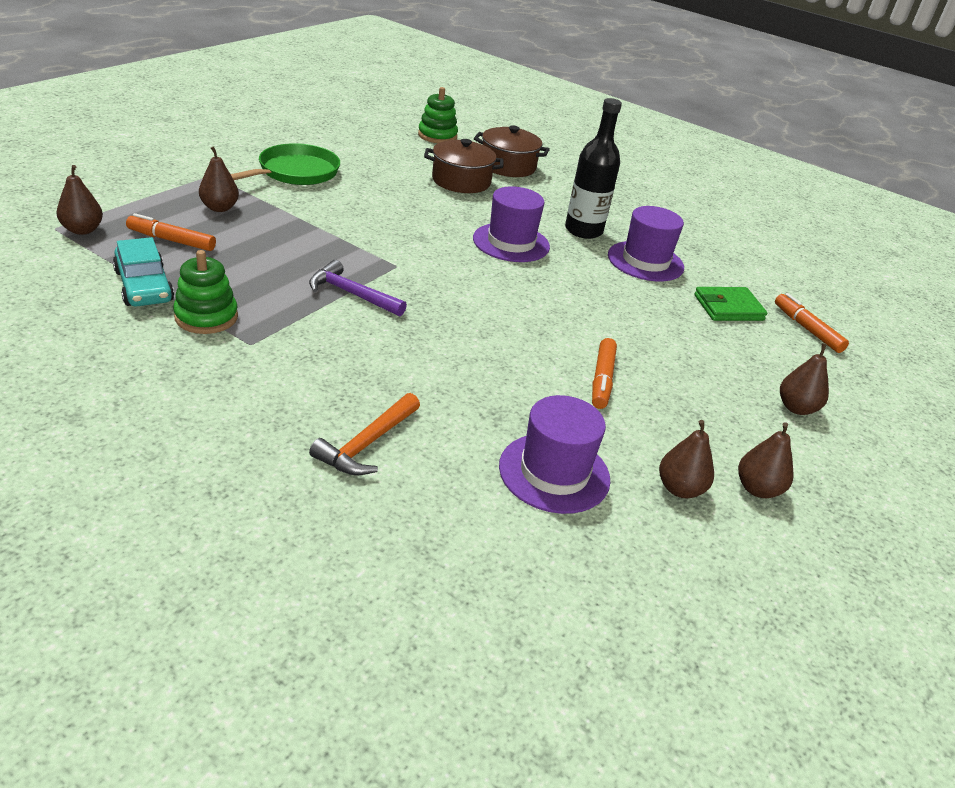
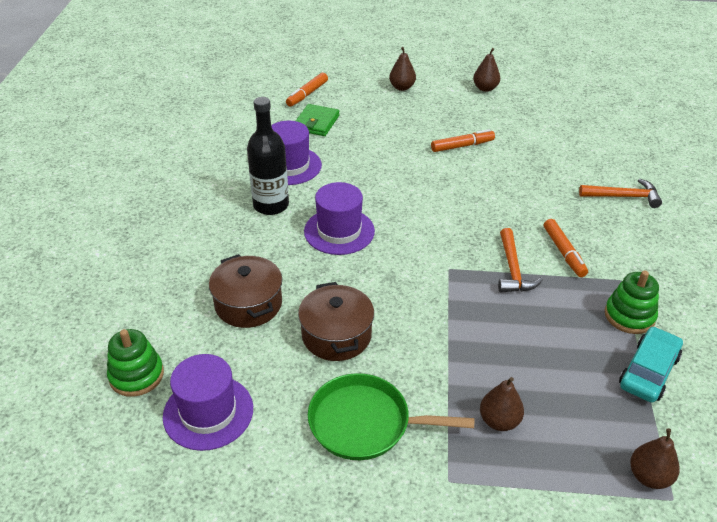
camera: 115 degrees left, 5 degrees up
(171, 240) = (583, 407): orange marker -> orange marker (563, 252)
(352, 294) = (513, 269): purple hammer -> orange hammer
(508, 166) = (173, 291): brown pot -> brown pot (336, 335)
(554, 472) = (556, 139): purple hat -> purple hat (208, 412)
(679, 489) = (515, 106): brown pear -> none
(728, 308) = (316, 123): green wallet -> green wallet turned 60 degrees clockwise

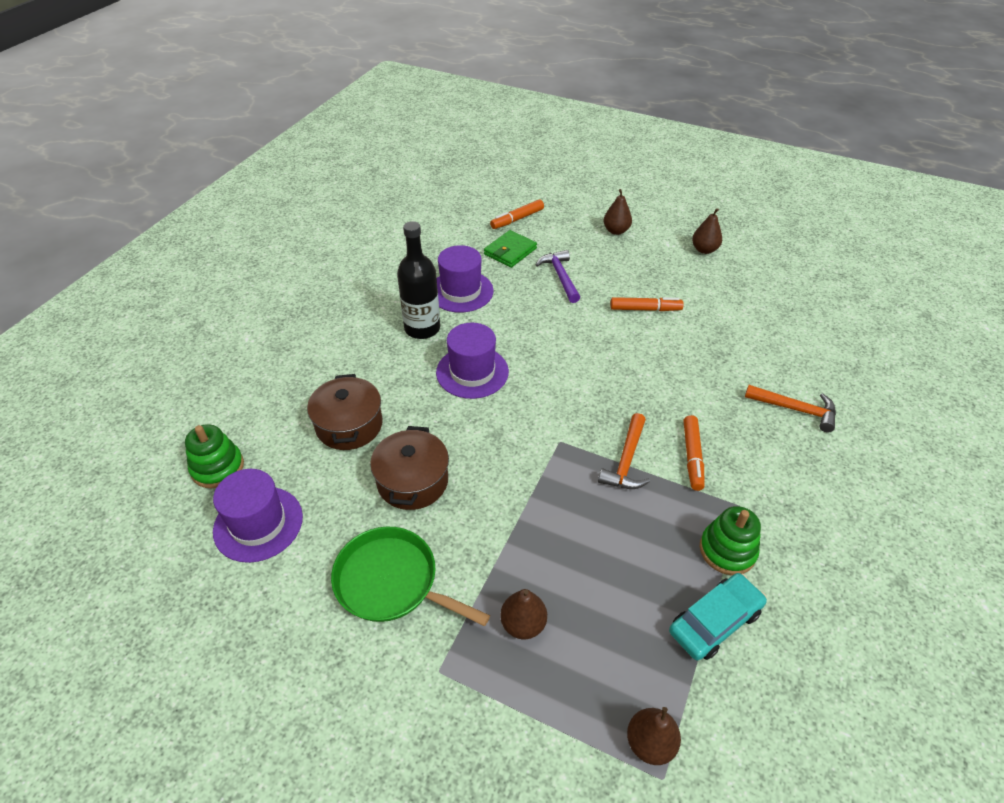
camera: 20 degrees right, 5 degrees up
(374, 135) = (560, 276): none -> purple hammer

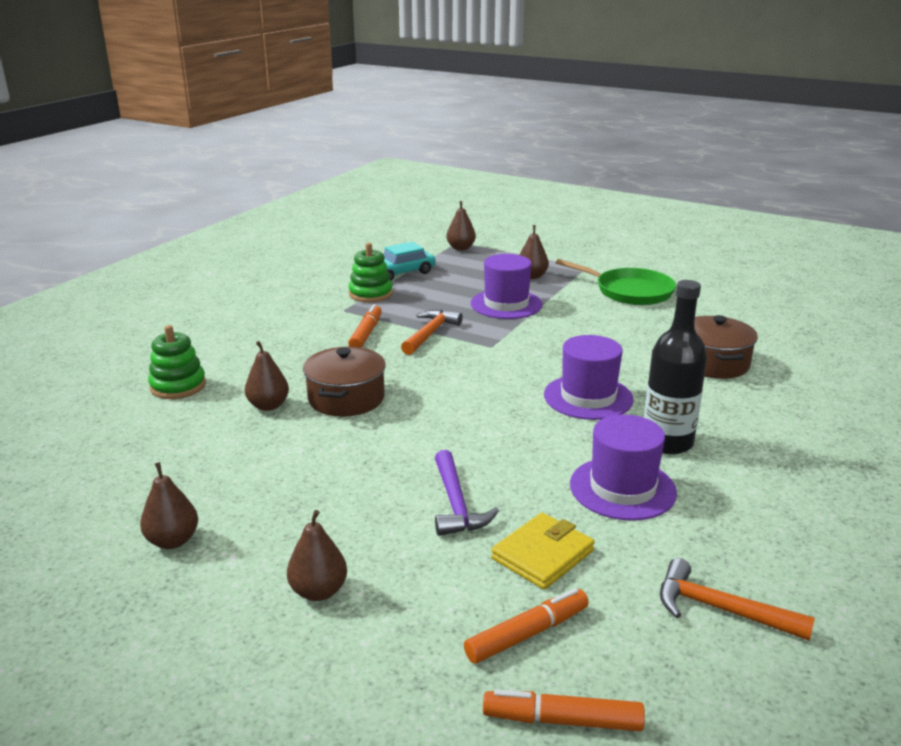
camera: 175 degrees left, 20 degrees down
(217, 467) = (823, 343): green stacking toy -> green stacking toy (178, 386)
(258, 524) = (755, 315): purple hat -> purple hat (506, 304)
(412, 481) = (631, 330): brown pot -> brown pot (346, 398)
(510, 251) = (542, 555): green wallet -> yellow wallet
(645, 309) = (340, 452): orange marker -> orange marker (562, 720)
(721, 349) = (268, 406): none -> brown pear
(795, 409) = (234, 357): orange hammer -> orange hammer (721, 609)

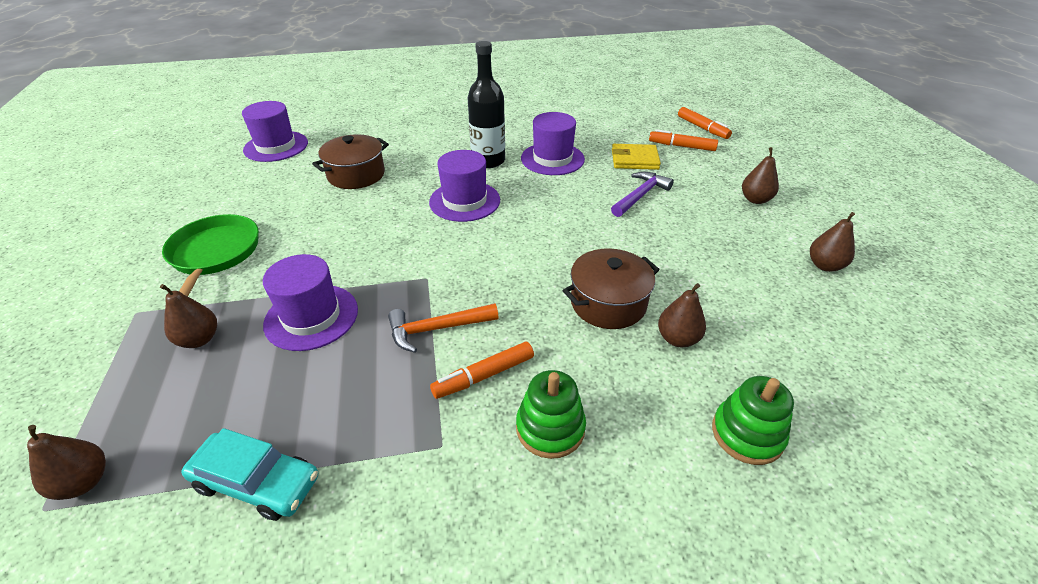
camera: 130 degrees left, 15 degrees up
(370, 294) = (365, 457): green stacking toy -> green stacking toy (550, 428)
(721, 609) = (601, 118): orange hammer -> none
(830, 342) = (276, 146): none -> purple hat

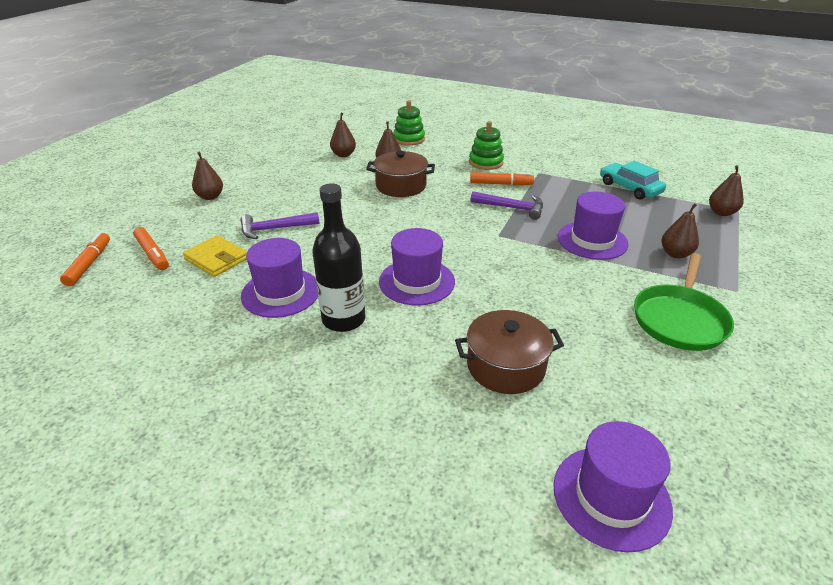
camera: 145 degrees left, 5 degrees down
(437, 329) = (511, 208): orange hammer -> purple hammer
(824, 265) = (260, 160): brown pear -> brown pear (343, 155)

